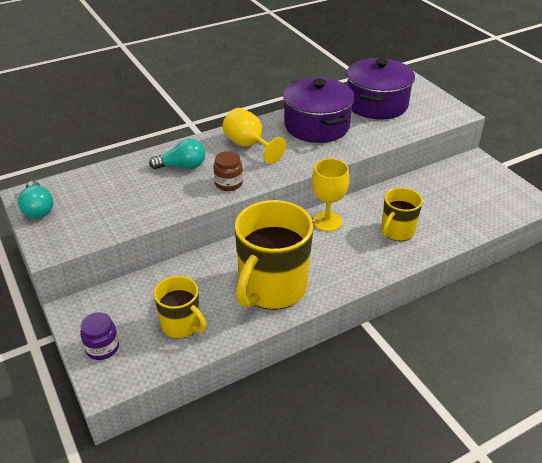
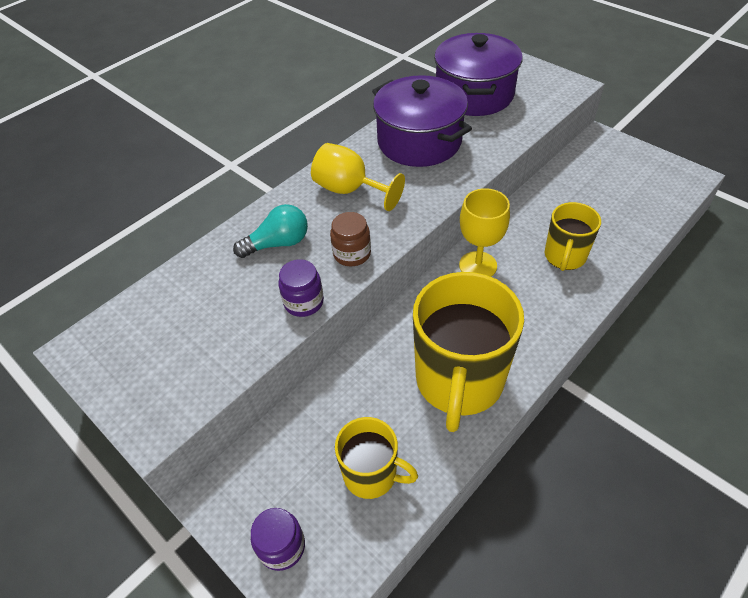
camera: 15 degrees left, 10 degrees up
(38, 209) = (106, 366): turquoise light bulb -> none
(180, 204) = (304, 302): none -> purple jar

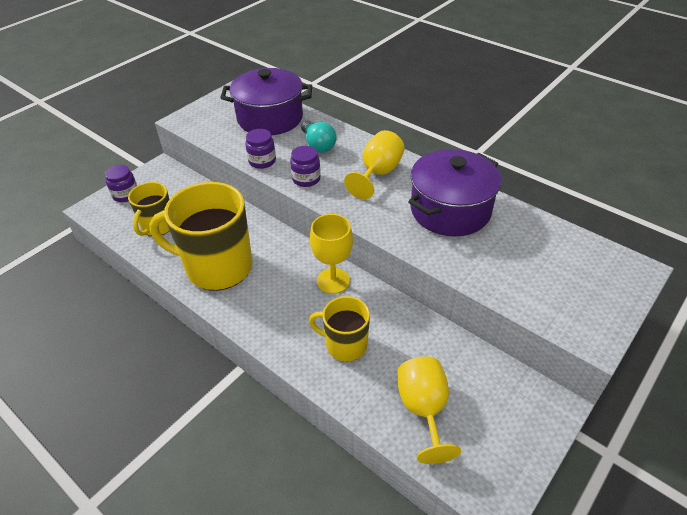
camera: 85 degrees right, 5 degrees down
(352, 254) = (306, 179): brown jar -> purple jar
(474, 95) = (542, 249): purple pot -> purple pot (270, 118)
(624, 207) = (423, 409): none -> yellow goblet

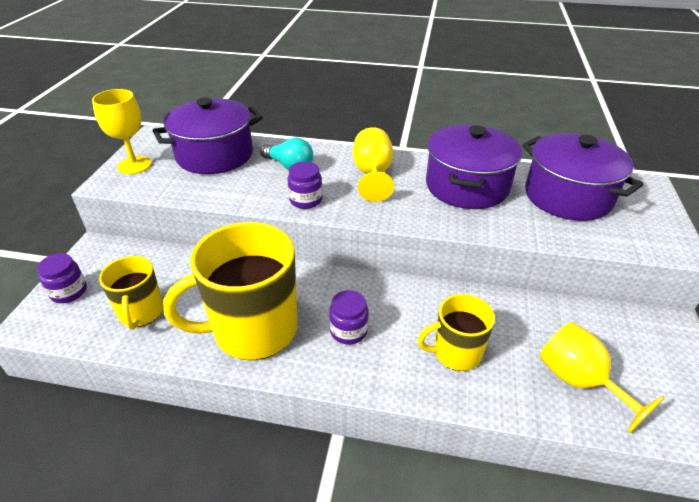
camera: 30 degrees left, 5 degrees down
(262, 161) = (242, 197): purple jar -> purple jar (348, 331)
(333, 281) = (390, 295): yellow goblet -> yellow goblet (134, 165)
(537, 251) = (568, 196): none -> purple pot

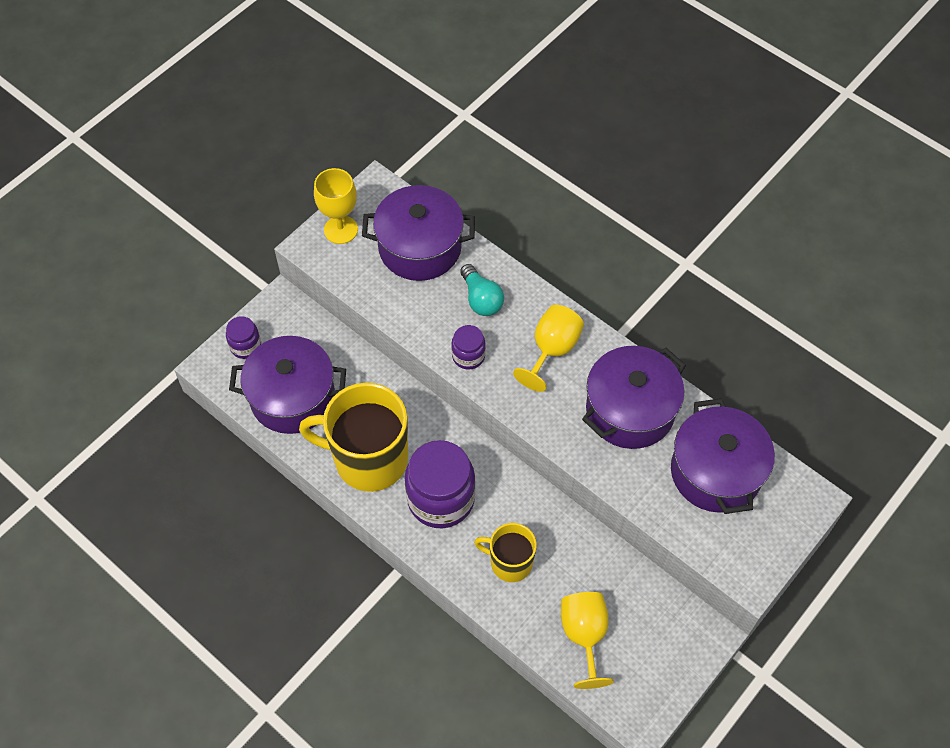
camera: 30 degrees right, 20 degrees up
(141, 312) = (292, 397): yellow mug -> purple pot
(348, 331) = (441, 499): purple jar -> purple jar, size x2.00

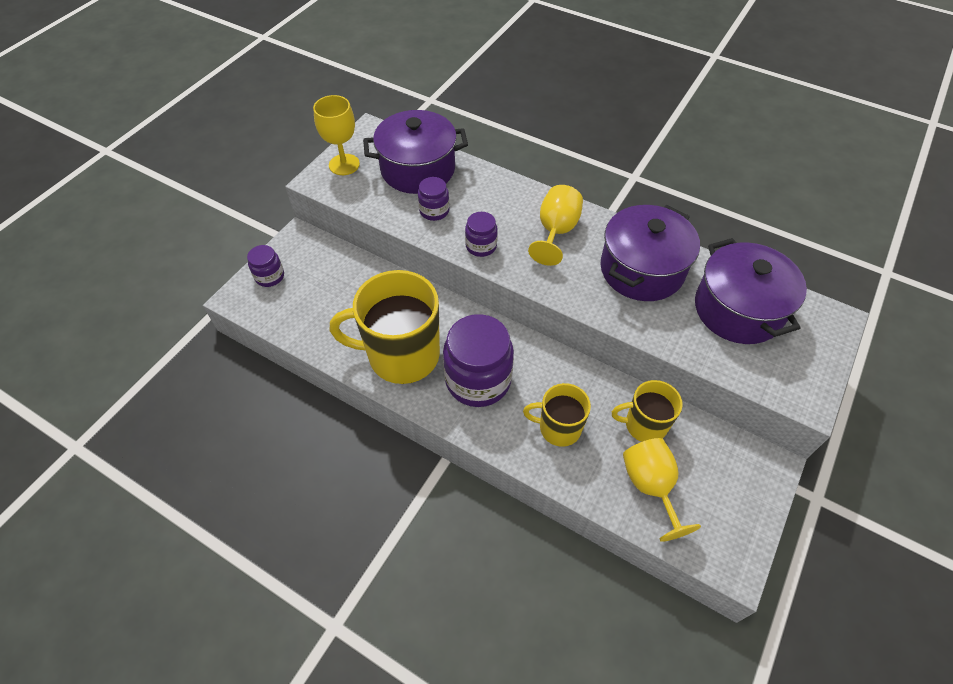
camera: 10 degrees left, 5 degrees down
(292, 397) = (320, 313): purple pot -> none
(427, 305) = (434, 211): none -> purple jar
(481, 299) = (481, 200): turquoise light bulb -> none
(596, 573) = (644, 425): none -> yellow mug

